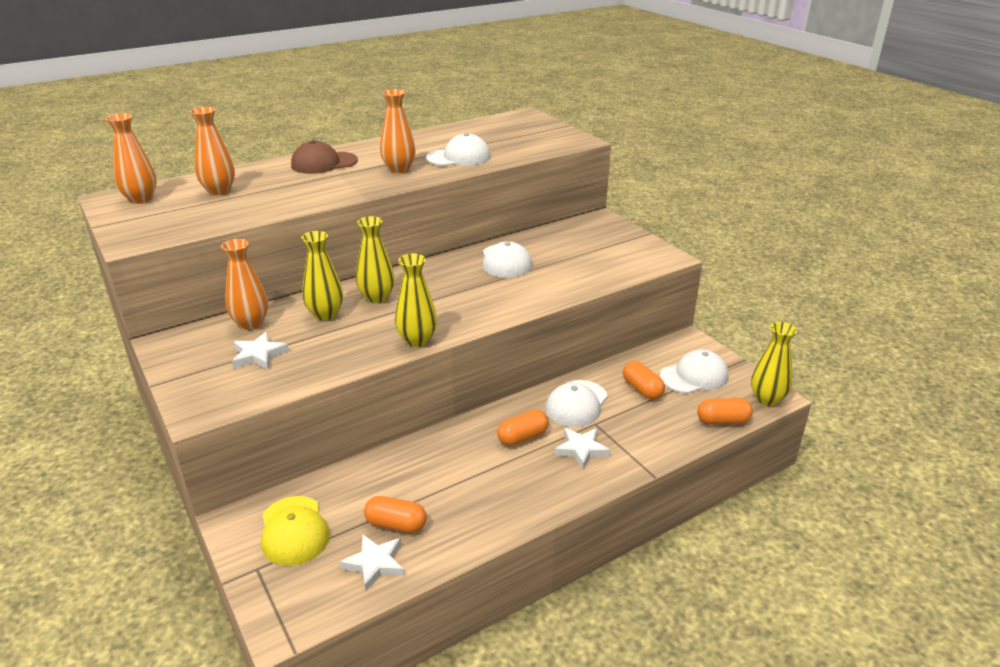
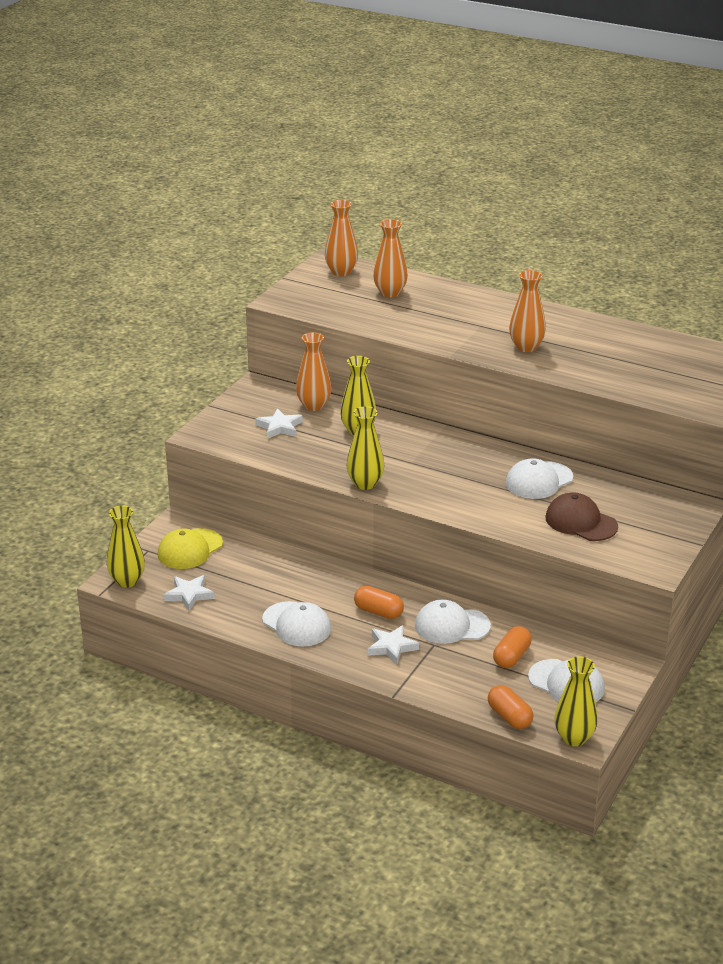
camera: 60 degrees right, 0 degrees up
(324, 163) = (495, 310): brown cap -> brown cap (581, 522)
(377, 298) = (406, 442): yellow vase -> yellow vase (127, 581)
(396, 524) = (231, 589): orange capsule -> none
(459, 157) = (590, 364): white cap -> white cap (297, 624)

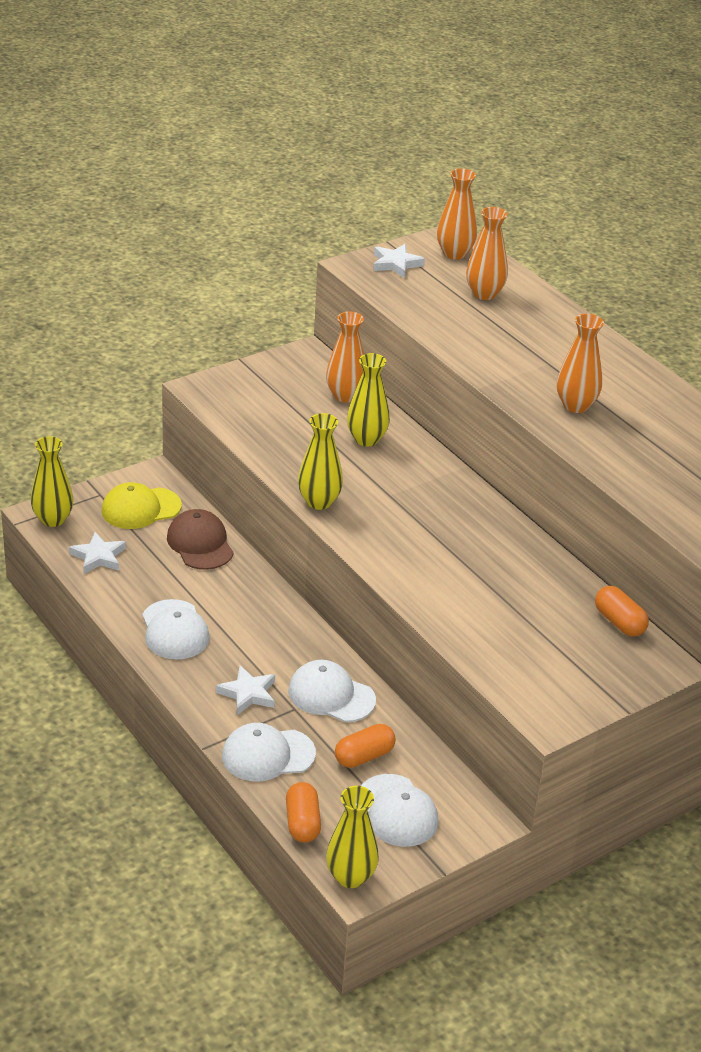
camera: 25 degrees right, 5 degrees up
(279, 427) = (288, 407): white star -> white star (396, 264)
(378, 612) = (269, 649): orange capsule -> orange capsule (619, 622)
(539, 481) = (510, 567): white cap -> white cap (268, 755)
(581, 522) = (513, 632): brown cap -> brown cap (200, 544)

